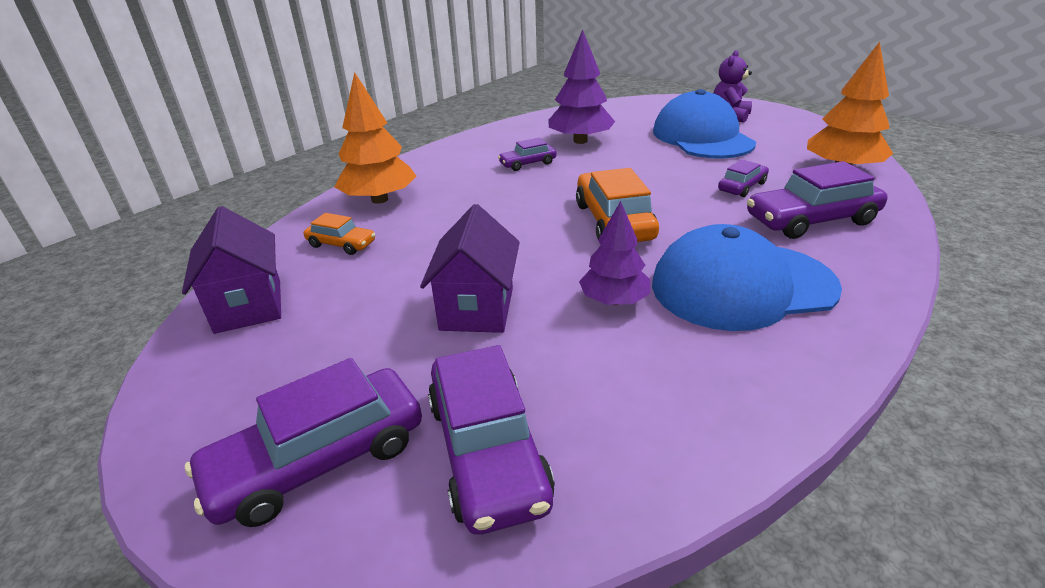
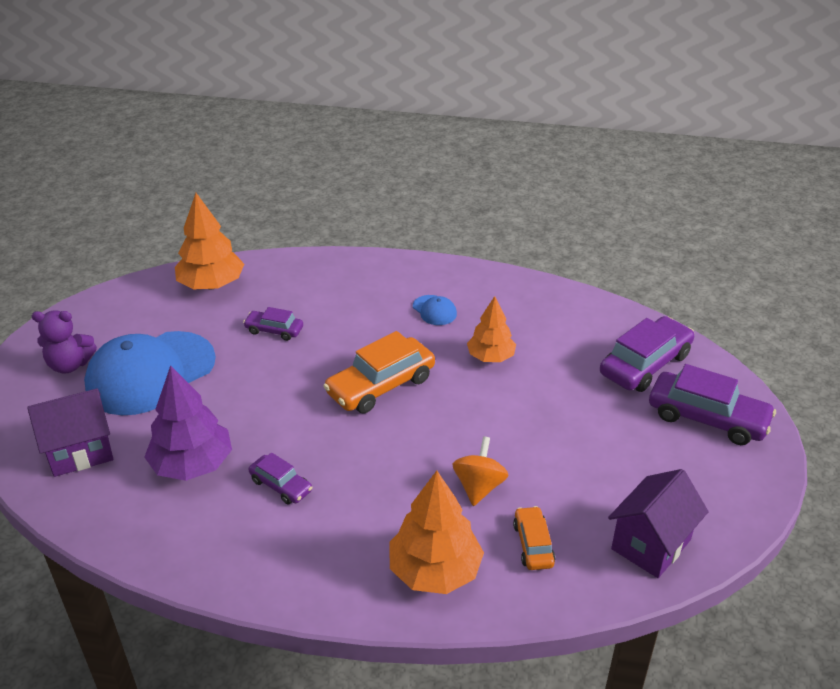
camera: 120 degrees left, 5 degrees up
(431, 237) = (479, 486): none -> orange spinning top
(477, 308) = (548, 414): purple house -> purple house (80, 452)
(614, 300) = (490, 357): purple tree -> orange tree
(742, 286) = (434, 310): blue cap -> blue cap, size x0.40
(811, 220) = (321, 292): purple car -> none

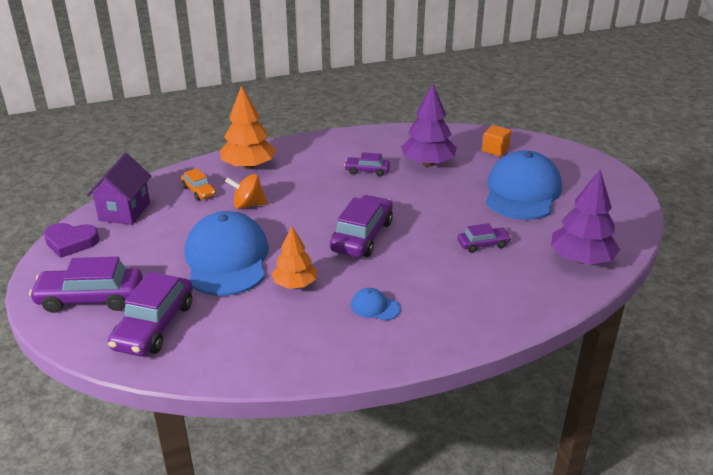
camera: 150 degrees right, 5 degrees down
(70, 365) = (577, 180): purple teddy bear -> none
(80, 452) = (495, 150): purple house -> orange cube
(211, 285) = (581, 259): orange tree -> purple tree
(380, 385) = (362, 236): orange car -> purple car
(479, 486) = (248, 205): orange spinning top -> orange spinning top turned 105 degrees clockwise
(545, 412) = (227, 259): none -> blue cap
(730, 512) = (71, 242): none -> purple heart

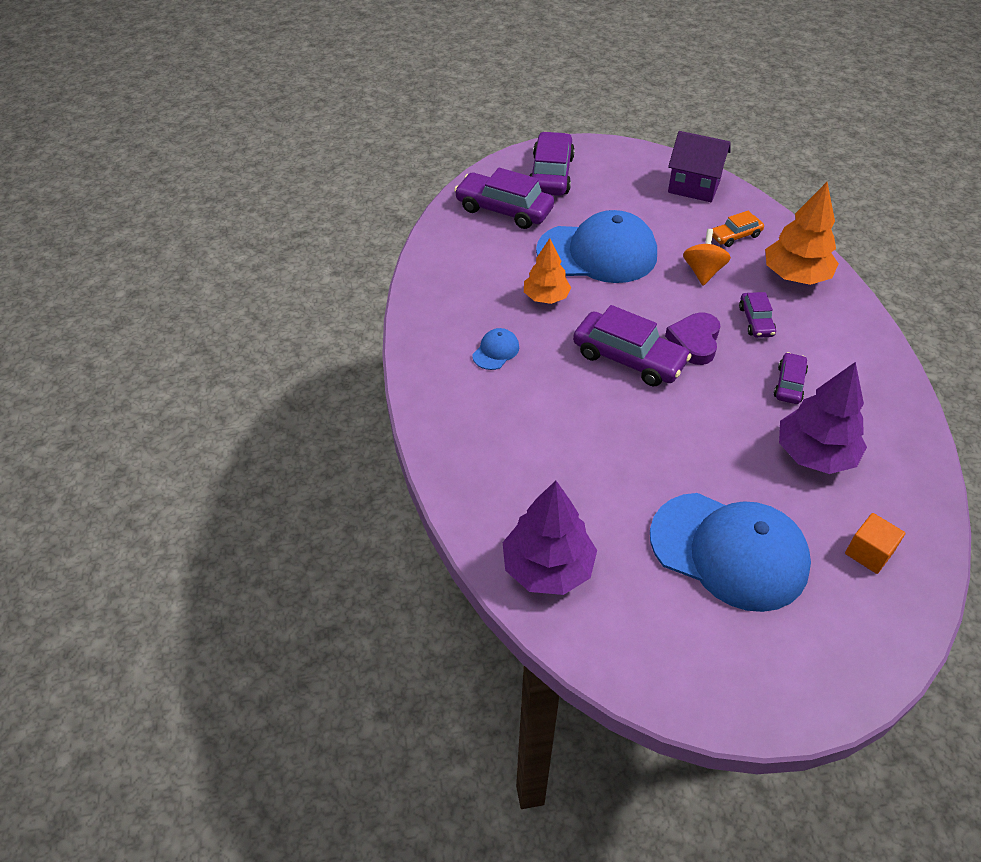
camera: 100 degrees right, 15 degrees up
(71, 242) = (640, 158): purple heart -> purple heart (695, 341)
(483, 244) = (597, 469): purple car -> purple car (756, 321)

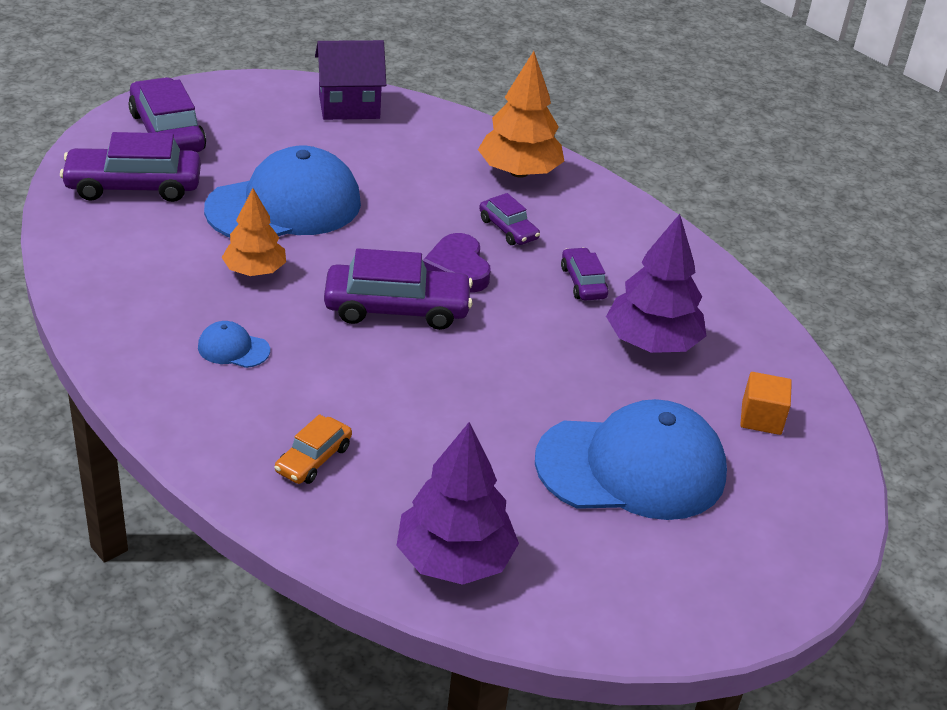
camera: 35 degrees left, 10 degrees down
(496, 351) = (233, 348): blue cap -> blue cap turned 75 degrees counterclockwise
(703, 272) = (418, 194): orange spinning top -> none
(735, 236) = (429, 147): orange car -> orange car (313, 459)

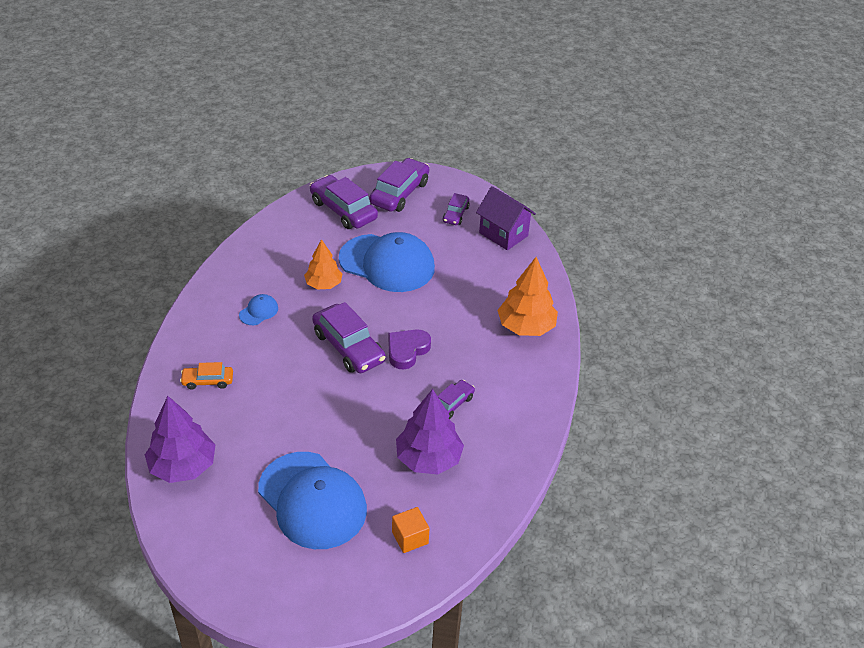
camera: 55 degrees right, 5 degrees up
(233, 348) = (259, 311): blue cap -> blue cap turned 60 degrees clockwise
(508, 229) = (466, 350): purple car -> purple car (455, 214)

